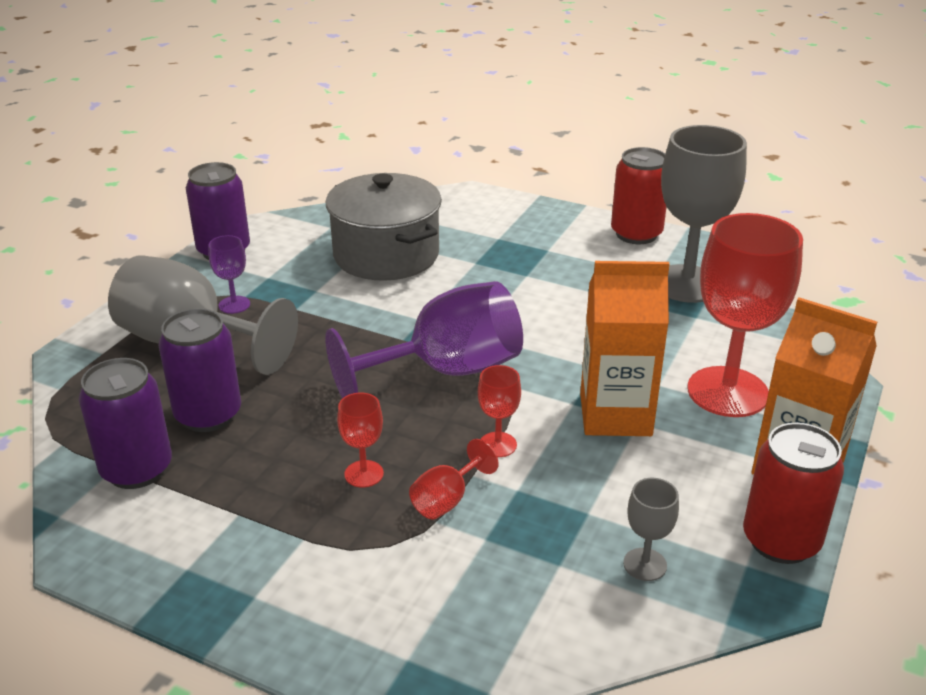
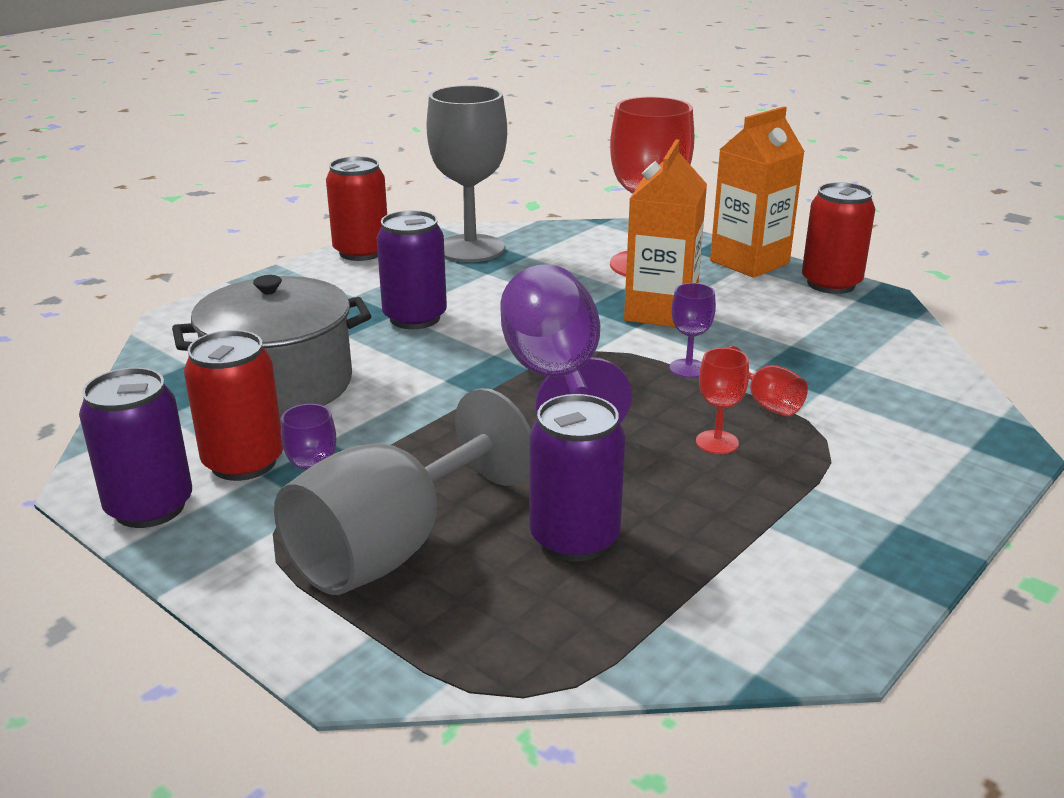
camera: 75 degrees left, 5 degrees down
(137, 469) = (673, 601): purple can -> purple can (415, 318)
(279, 267) = (243, 462): none -> red can
(498, 444) = (688, 368): red goblet -> purple goblet
(645, 564) = (855, 333): grey goblet -> none

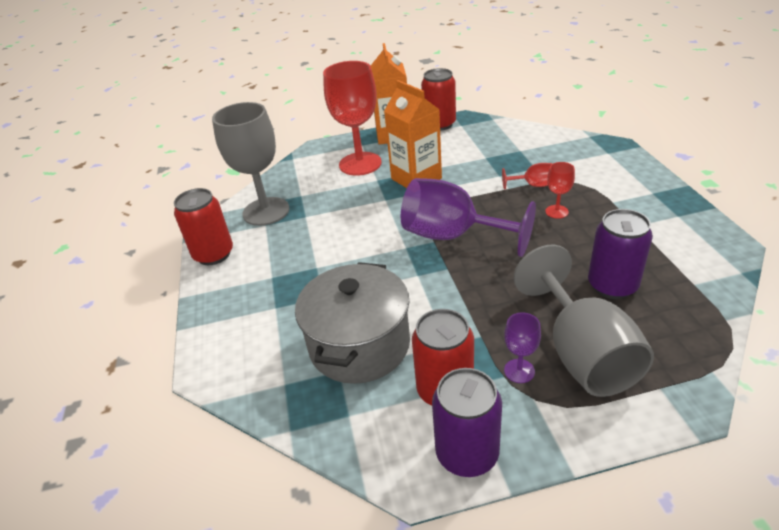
camera: 50 degrees left, 10 degrees up
(415, 318) = (331, 262): purple can -> none
(688, 368) = (481, 193): purple goblet -> none

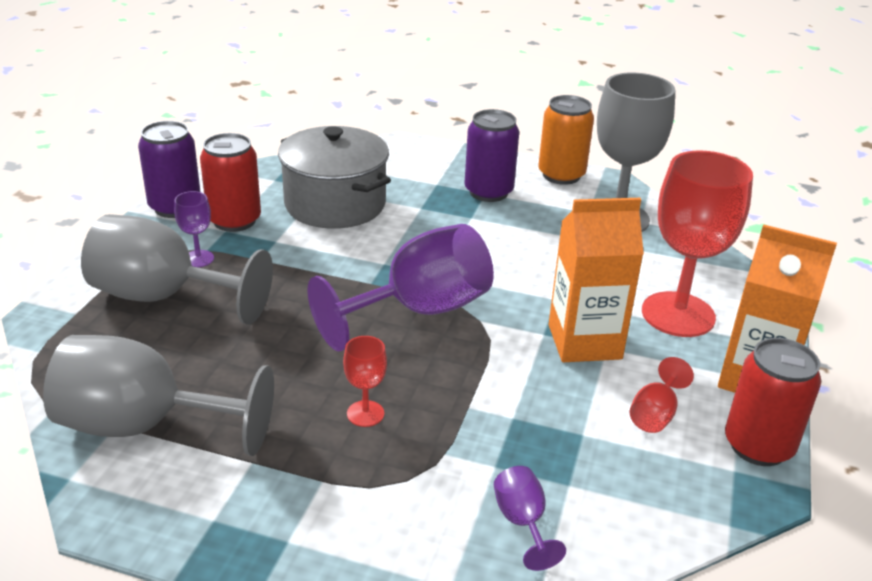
camera: 115 degrees right, 5 degrees down
(214, 254) = (561, 175): red can -> orange can
(533, 185) = (450, 432): red goblet -> red goblet (655, 414)
(555, 151) = (522, 522): none -> purple goblet
(612, 285) = (198, 367): purple can -> purple can (488, 192)
(676, 273) = (144, 426): none -> grey goblet

